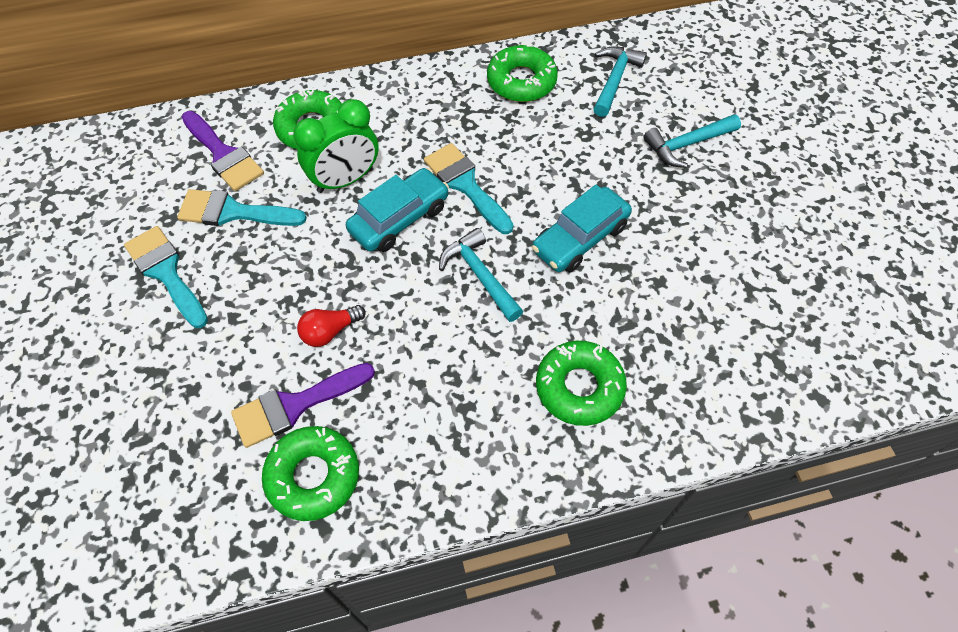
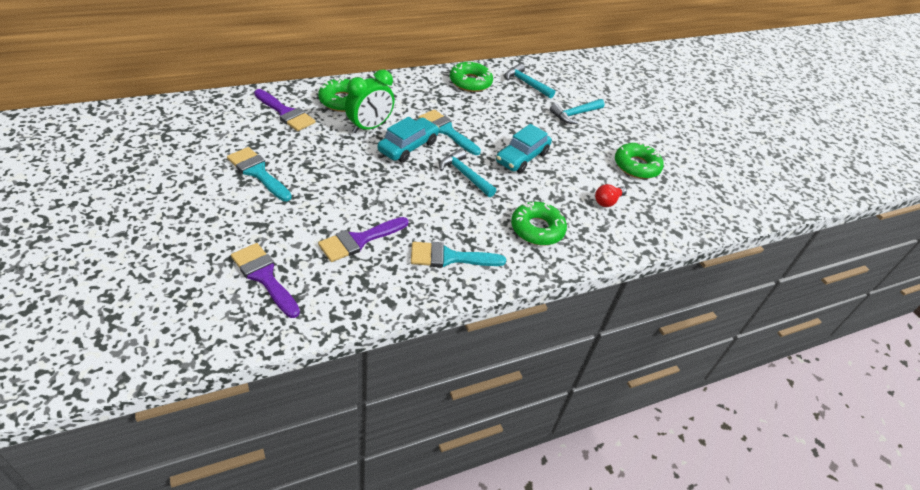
camera: 15 degrees left, 15 degrees down
(147, 472) = (264, 277): none -> purple brush
(233, 212) = (298, 142): turquoise brush -> turquoise brush (450, 257)
(313, 476) = (378, 276): green donut -> green donut (636, 166)
(330, 331) = (375, 202): red light bulb -> red light bulb (607, 201)
(614, 80) = (526, 83): turquoise hammer -> turquoise hammer turned 60 degrees counterclockwise

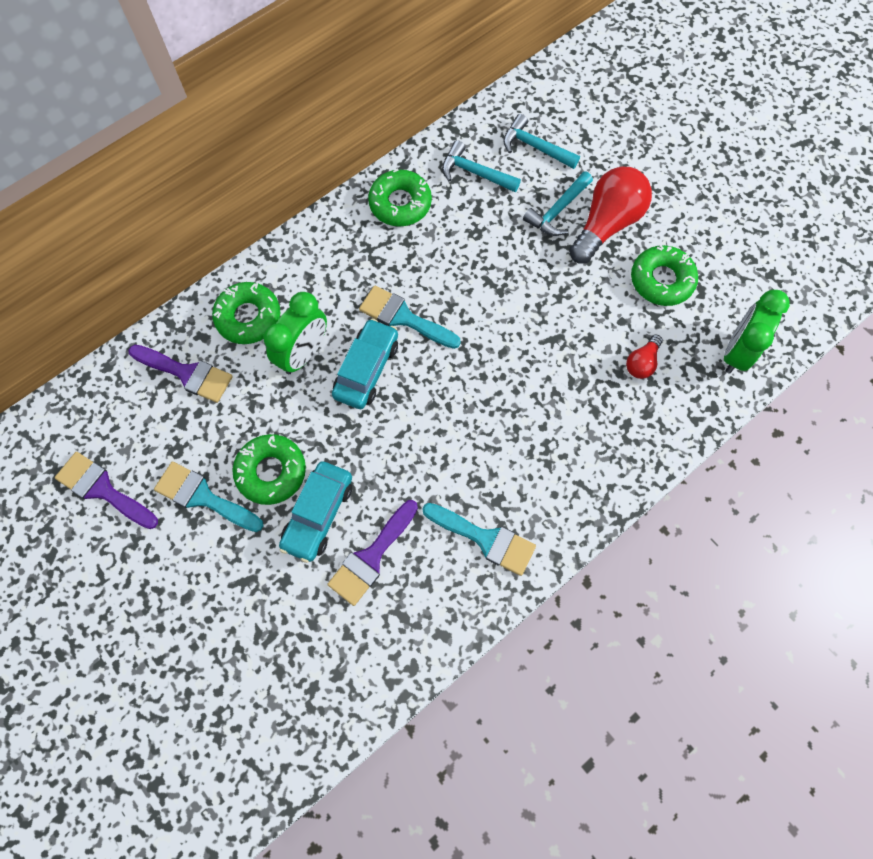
camera: 10 degrees left, 25 degrees up
(264, 277) = (289, 658): purple brush -> purple brush (103, 489)
(450, 257) = (485, 539): turquoise brush -> turquoise brush turned 135 degrees counterclockwise
(464, 175) = (454, 391): turquoise hammer -> turquoise hammer (535, 147)
(522, 157) = (514, 327): turquoise car -> turquoise car (318, 514)
(537, 229) = (571, 448): green donut -> green donut (271, 471)
(606, 130) = (606, 225): none -> red light bulb
(681, 217) = (737, 352): none -> green clock

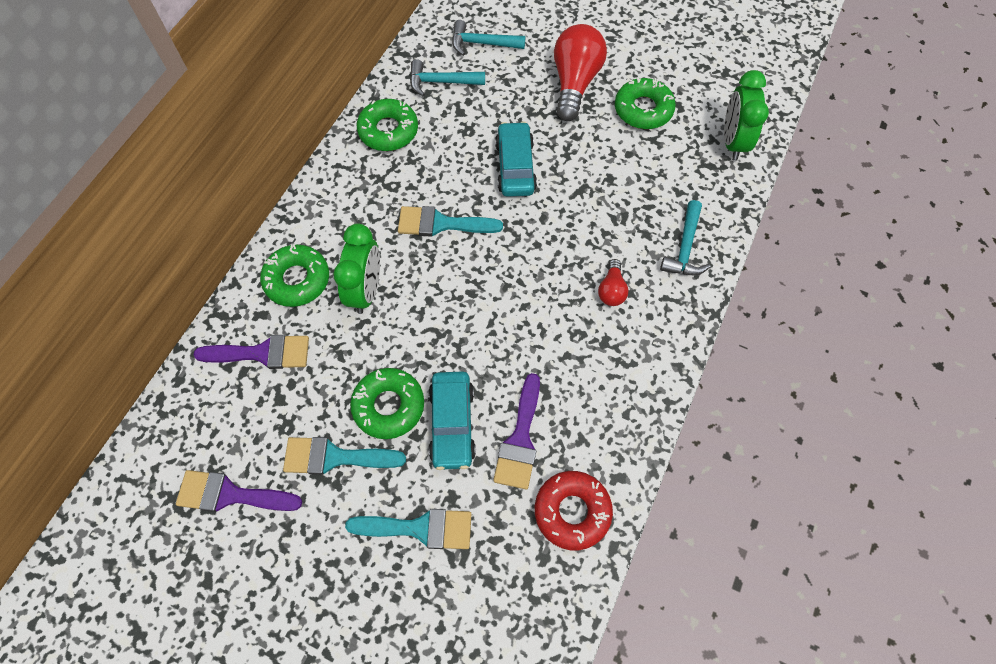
camera: 25 degrees left, 5 degrees down
(366, 369) = (431, 280): turquoise car -> turquoise car (515, 167)
(384, 645) = (572, 511): none -> red donut
(485, 539) = (611, 379): turquoise brush -> turquoise brush (419, 528)
(557, 211) = (528, 87): turquoise hammer -> turquoise hammer (685, 248)
(642, 362) = (663, 180): red light bulb -> red light bulb (611, 290)

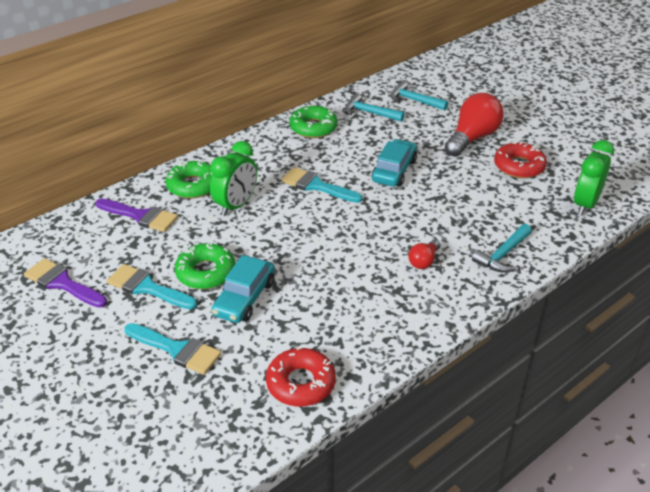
camera: 25 degrees right, 25 degrees down
(520, 439) = (290, 324): purple brush -> none
(643, 109) = (519, 166): green donut -> red donut

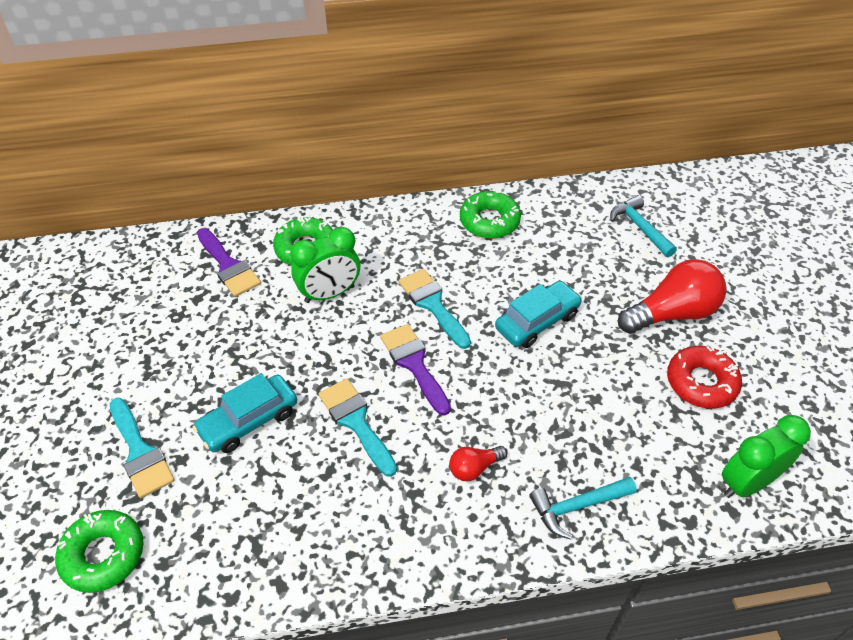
camera: 30 degrees right, 10 degrees up
(62, 283) = (102, 317): purple brush -> purple brush (414, 364)
(147, 288) = (170, 360): turquoise brush -> turquoise brush (356, 422)
(206, 272) = (236, 368): green donut -> green donut (103, 555)
(301, 383) = (221, 562): red donut -> none
(369, 113) = (571, 225): turquoise hammer -> none

